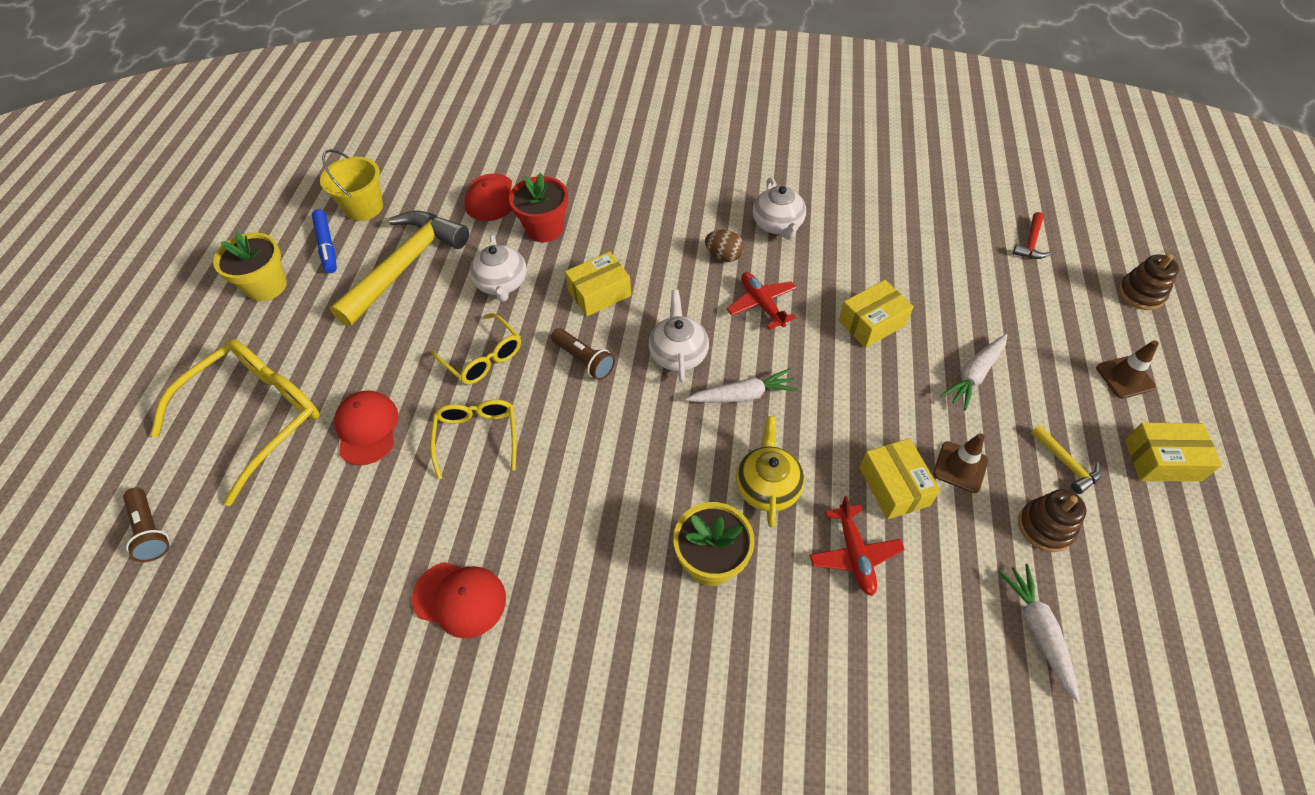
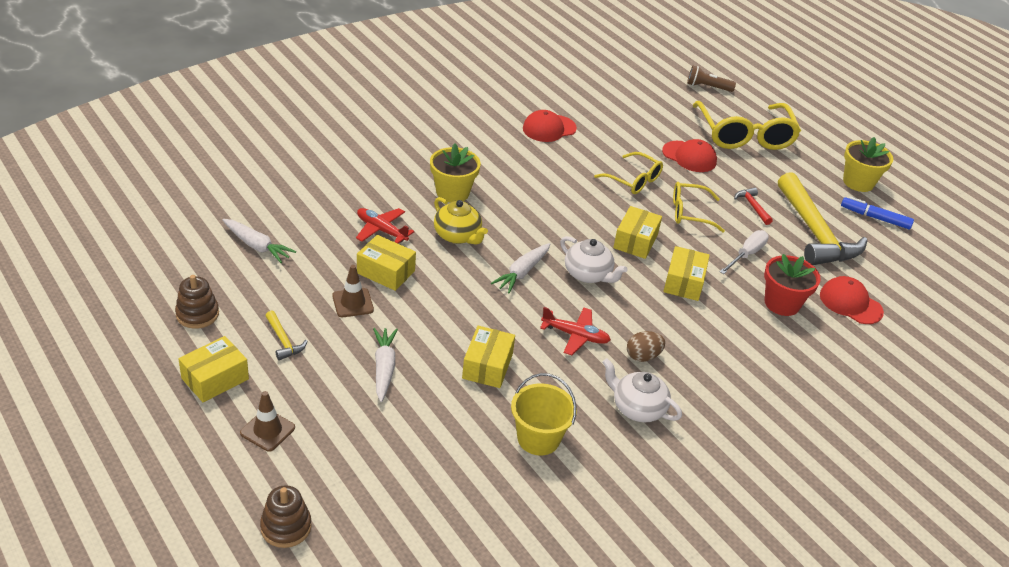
camera: 130 degrees right, 15 degrees down
(364, 207) = (904, 250): yellow bucket -> yellow bucket (538, 438)
(502, 284) = (746, 254): white teapot -> white screwdriver
(584, 360) = (635, 241): brown flashlight -> yellow box
(1030, 243) = (417, 526): red hammer -> red hammer (752, 206)
(1045, 527) = (278, 297): brown stacking toy -> brown stacking toy (197, 314)
(1066, 463) = (283, 341): yellow hammer -> yellow hammer turned 135 degrees counterclockwise

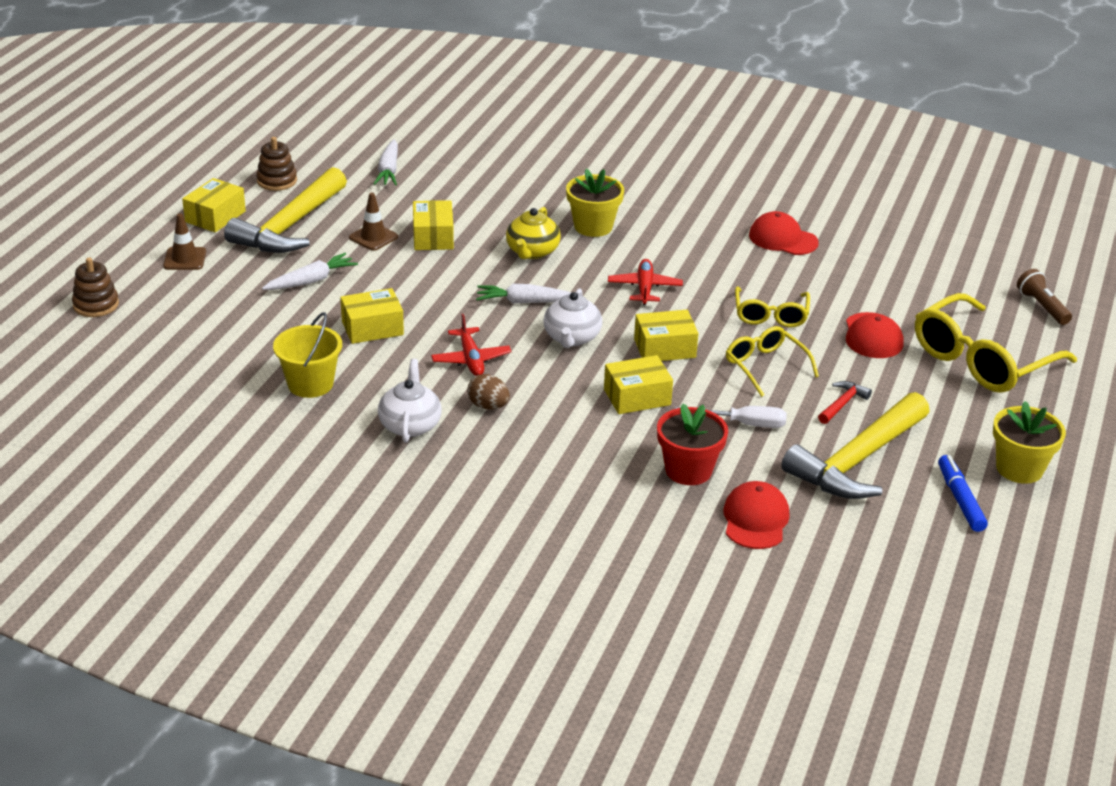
camera: 60 degrees right, 5 degrees down
(215, 379) = (215, 216): yellow box -> yellow box turned 75 degrees counterclockwise
(283, 341) = (290, 226): yellow hammer -> yellow hammer, size x2.43
(381, 230) = (487, 214): red plane -> red plane (644, 288)

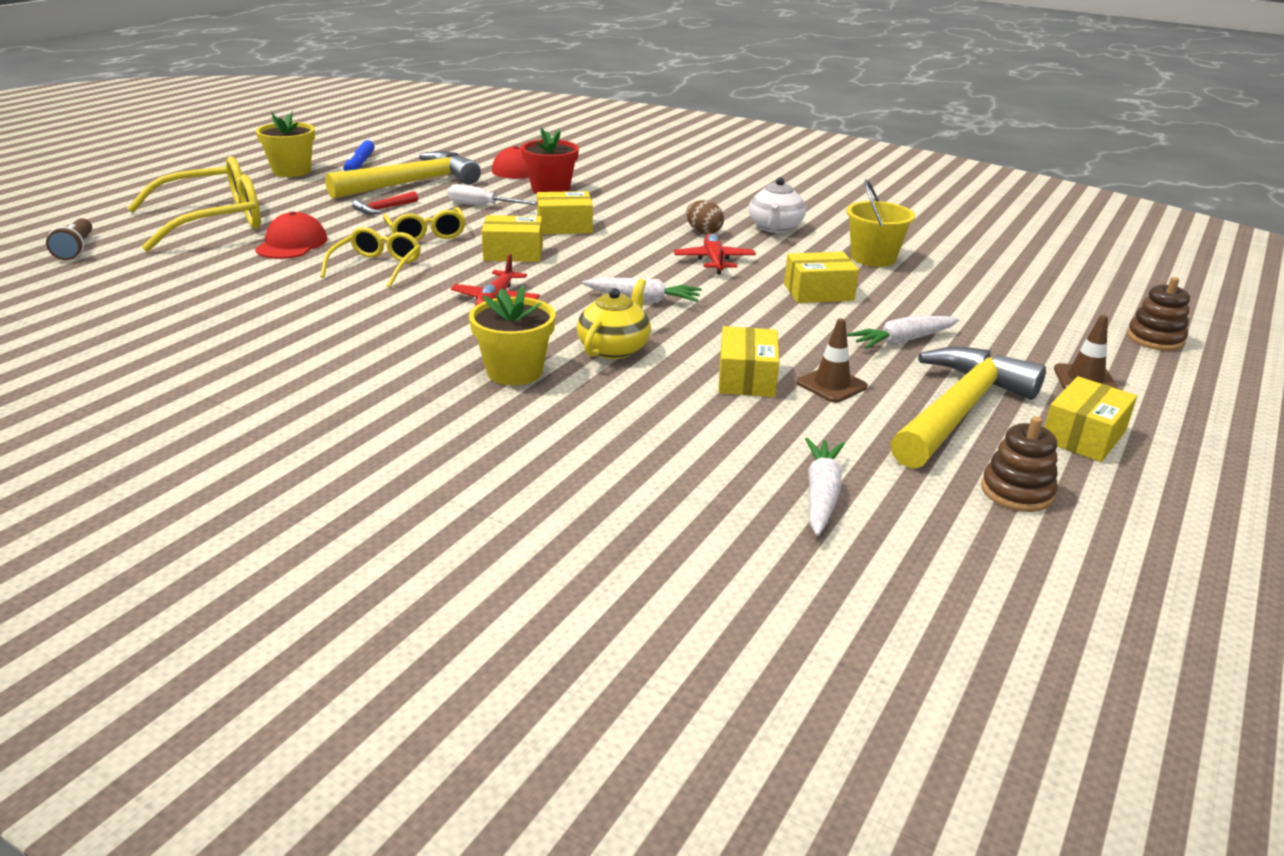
camera: 170 degrees left, 5 degrees down
(572, 338) = (604, 267): white teapot -> none
(783, 239) = (269, 334): red cap -> none

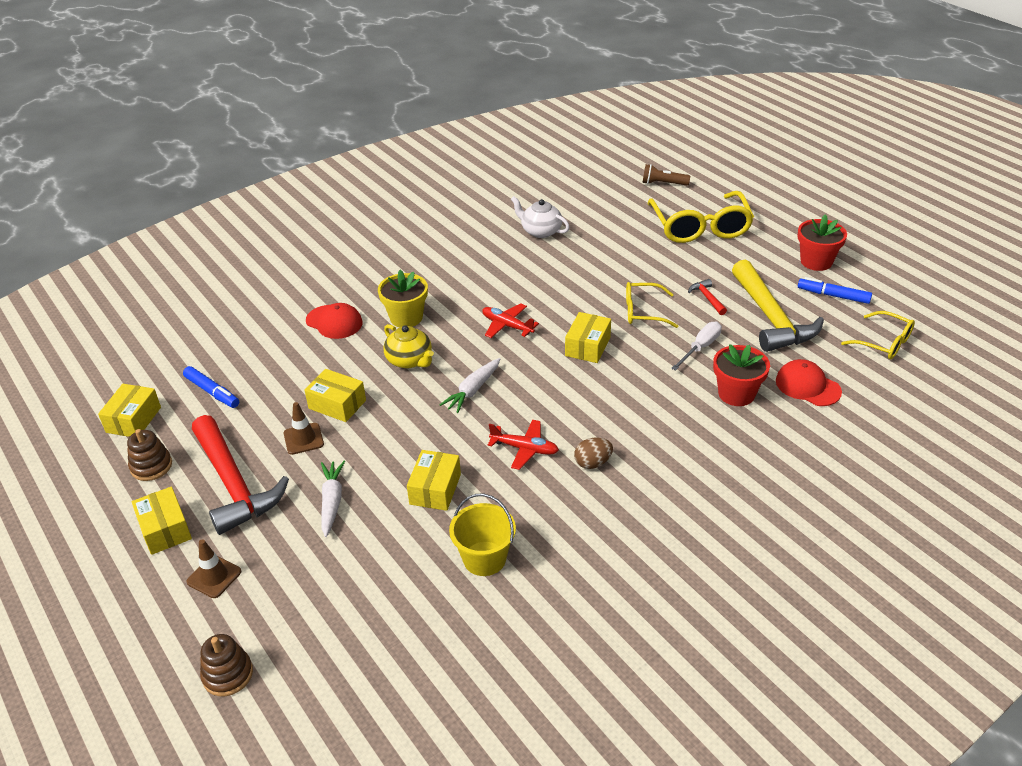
camera: 115 degrees right, 10 degrees up
(291, 171) = (816, 261): yellow flower pot -> red flower pot
(292, 244) = (644, 255): red cap -> red cap (334, 322)
(377, 267) = (587, 285): yellow glasses -> yellow glasses (884, 343)
(564, 226) = (636, 383): yellow box -> yellow box (133, 420)
(775, 228) = (586, 517): white teapot -> white teapot (540, 231)
(821, 495) = (212, 392): white carrot -> blue marker
(959, 411) = (234, 484): yellow hammer -> red hammer

